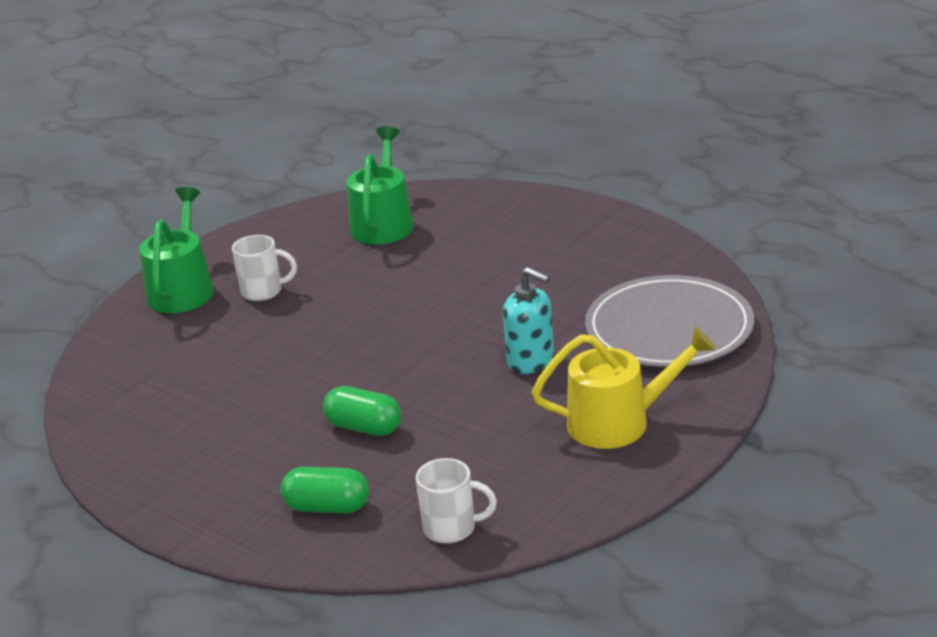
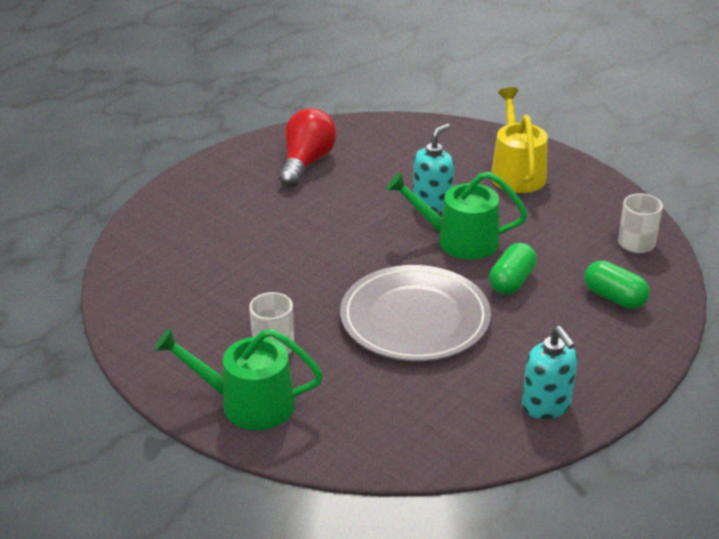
camera: 90 degrees left, 5 degrees up
(142, 458) = (546, 406): none -> turquoise soap dispenser
(327, 507) = (614, 298): green capsule -> green capsule turned 60 degrees counterclockwise
(383, 223) = (172, 273): green watering can -> green watering can (459, 240)
(610, 267) = (306, 163): none -> red light bulb
(669, 328) = (402, 146): grey plate -> grey plate (415, 318)

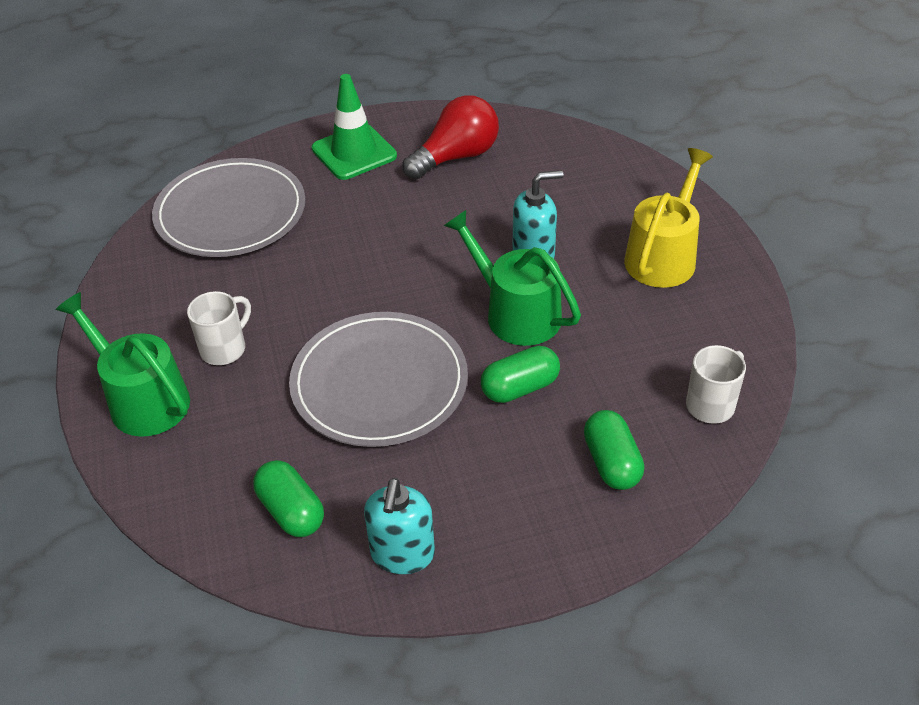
camera: 35 degrees right, 10 degrees up
(169, 259) = (230, 213): none -> grey plate
(223, 186) = (354, 152): none -> green traffic cone
(444, 418) = (291, 511): none -> green capsule

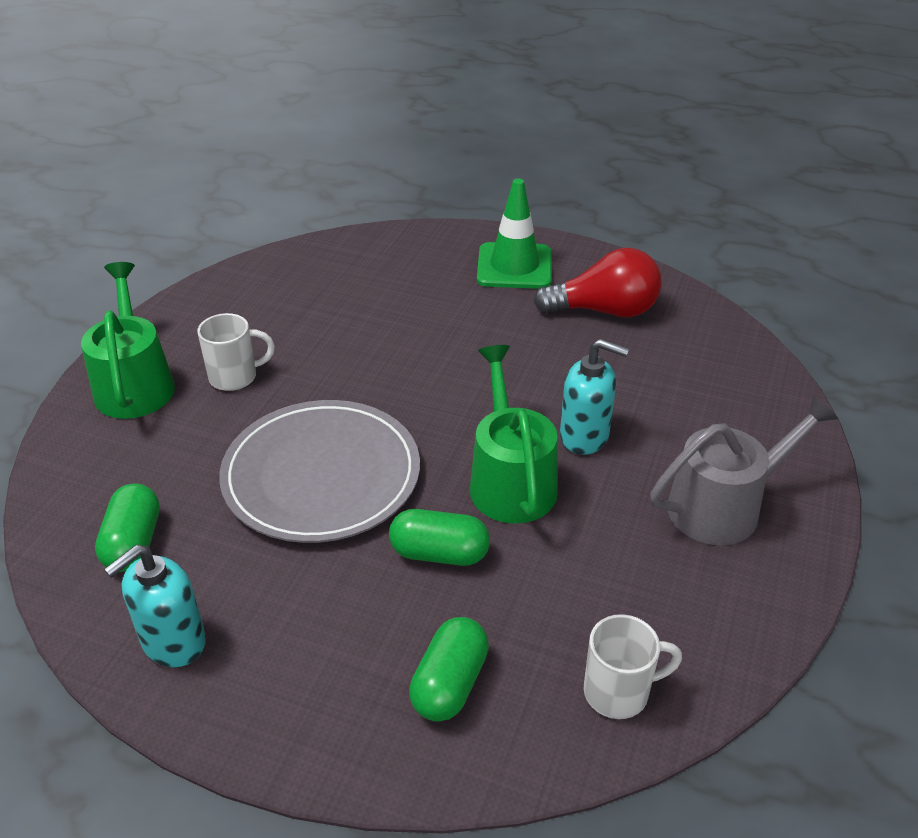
camera: 35 degrees right, 5 degrees down
(230, 213) = (359, 270): grey plate -> none
(663, 256) = (723, 506): yellow watering can -> grey watering can

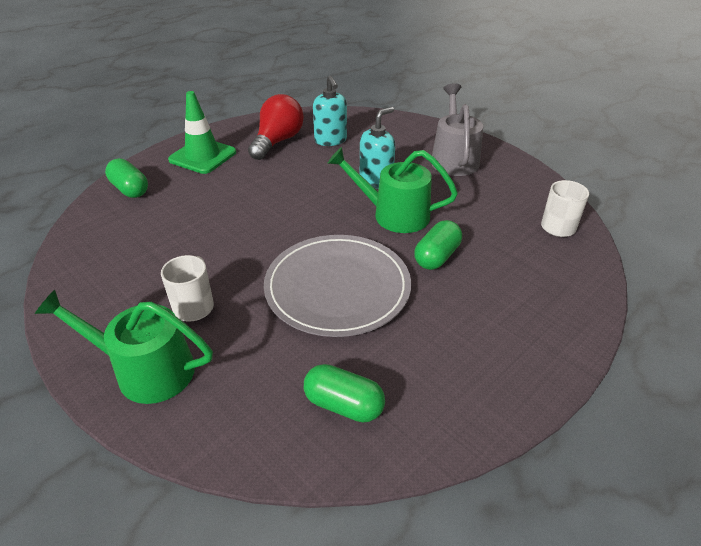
camera: 65 degrees left, 0 degrees up
(173, 642) = (456, 399): turquoise soap dispenser -> turquoise soap dispenser (330, 140)
(449, 683) = (535, 280): green capsule -> green capsule (130, 189)

